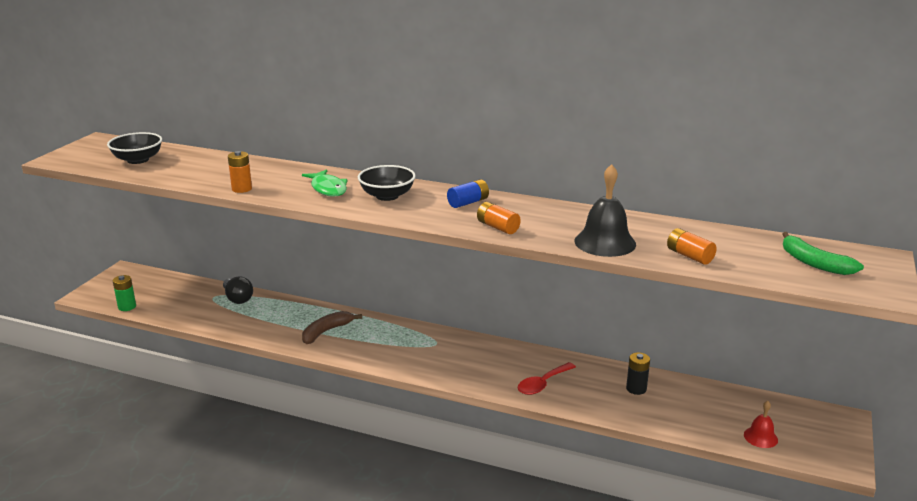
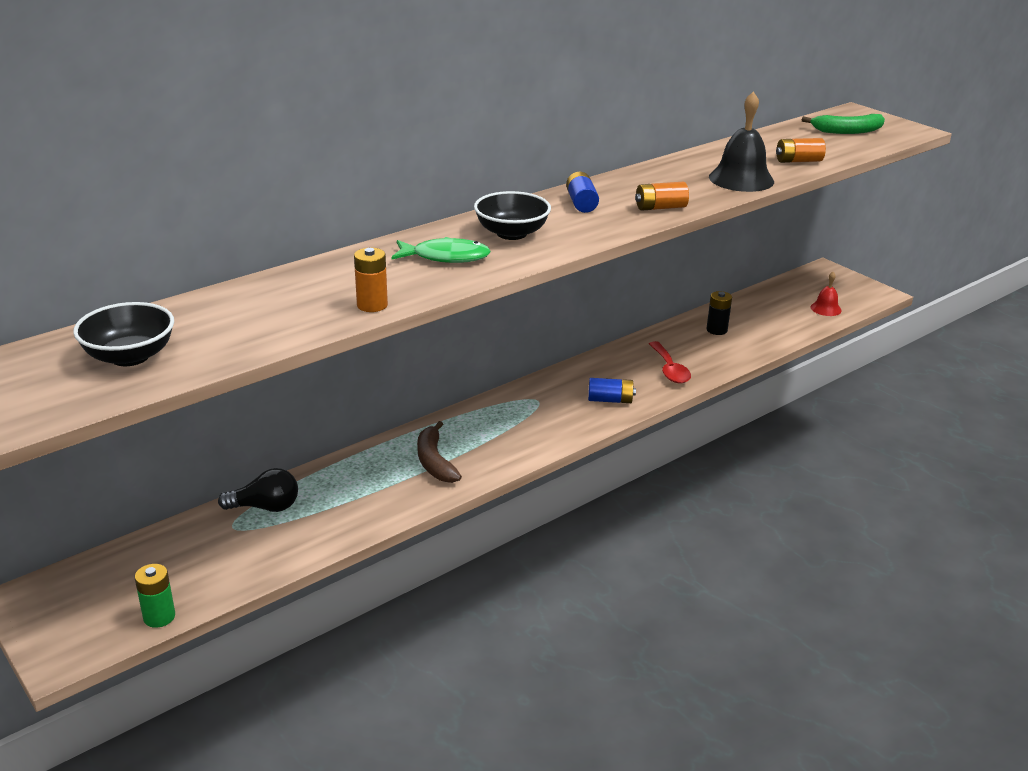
camera: 60 degrees left, 5 degrees up
(468, 371) = (610, 400): none -> blue battery

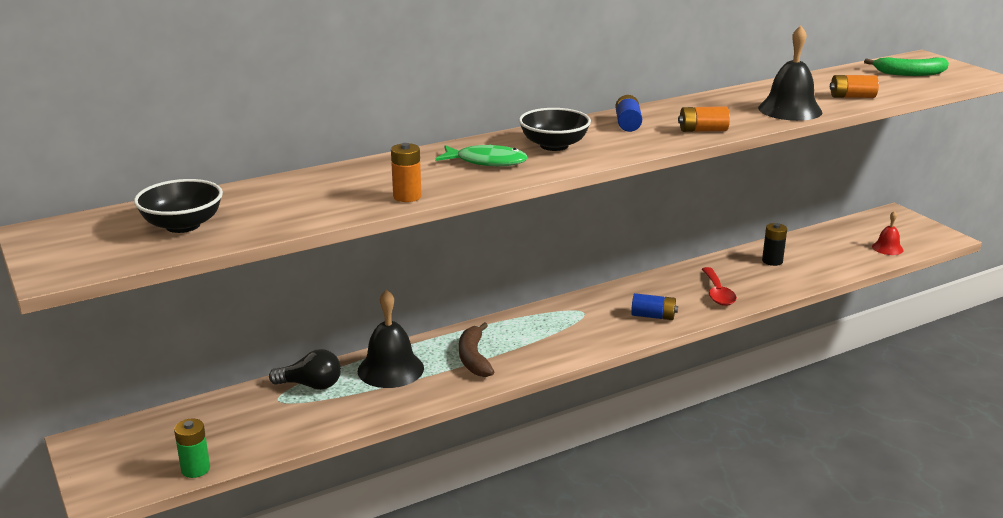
camera: 10 degrees right, 5 degrees down
(348, 481) = (390, 369): none -> black bell

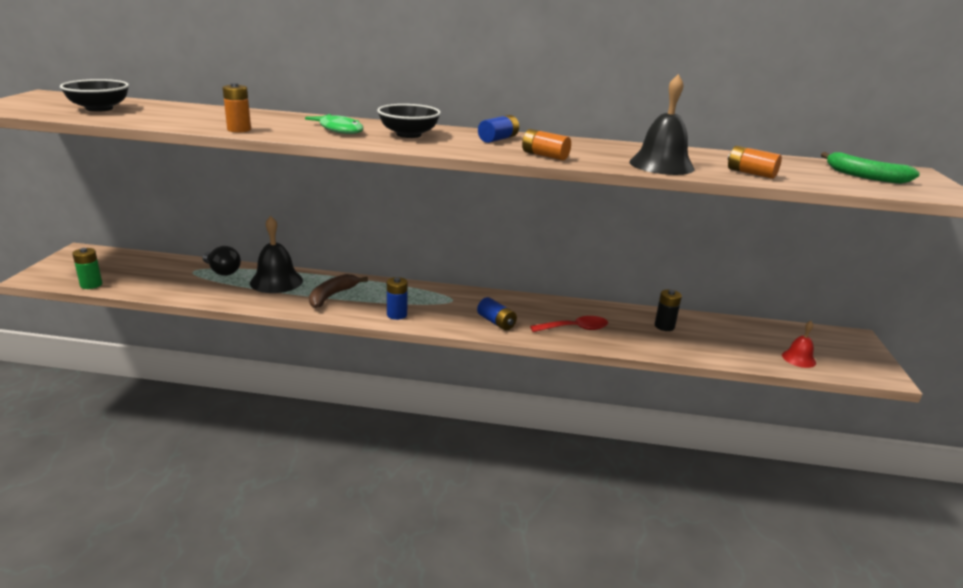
camera: 35 degrees right, 0 degrees up
(564, 348) = (397, 315): none -> blue battery
(717, 293) = (575, 328): red spoon -> red spoon turned 135 degrees counterclockwise

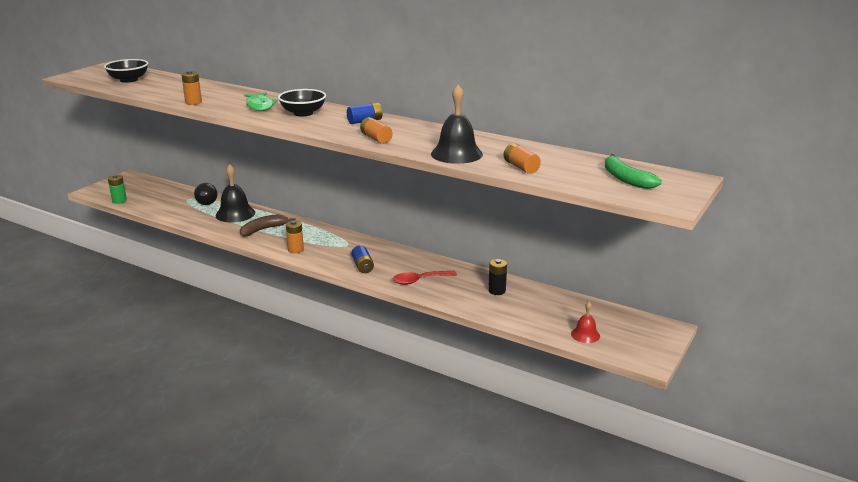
camera: 25 degrees right, 0 degrees up
(397, 315) = (295, 250): blue battery -> orange battery
(575, 328) = (419, 280): red spoon -> red spoon turned 150 degrees clockwise

